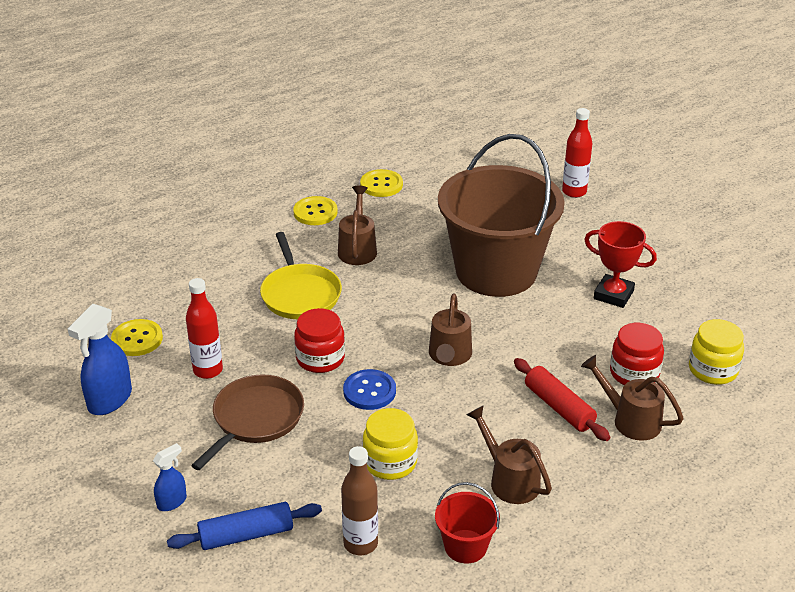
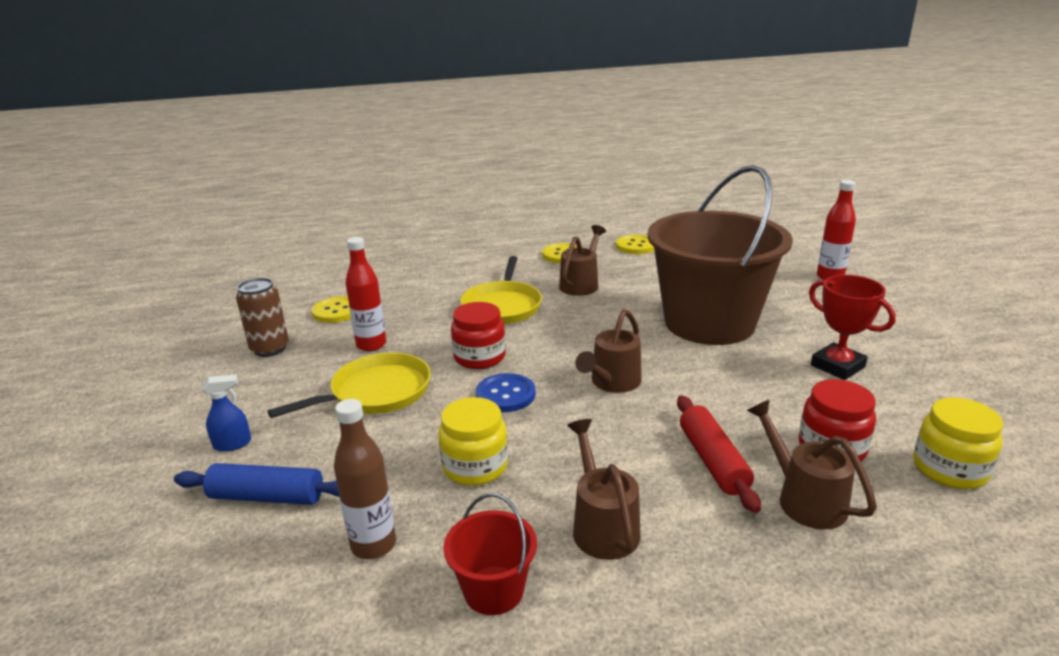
camera: 25 degrees right, 10 degrees down
(109, 400) = (270, 349): blue spray bottle -> brown can
(255, 419) = (376, 392): brown pan -> yellow pan

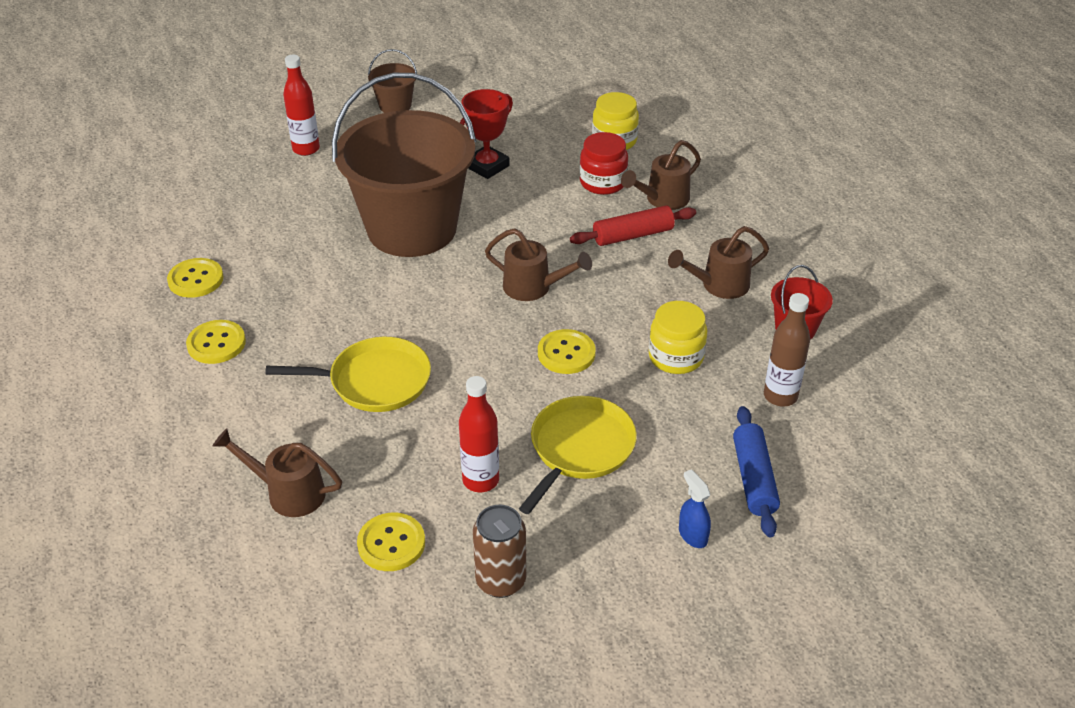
camera: 100 degrees left, 15 degrees up
(376, 392) = (579, 448): yellow pan -> yellow pan turned 75 degrees clockwise
(479, 357) = (498, 382): red jar -> none
(505, 395) = (566, 353): blue button -> yellow button
(581, 284) = (313, 320): brown watering can -> brown watering can (288, 492)
(939, 317) = (395, 106): none -> brown bucket

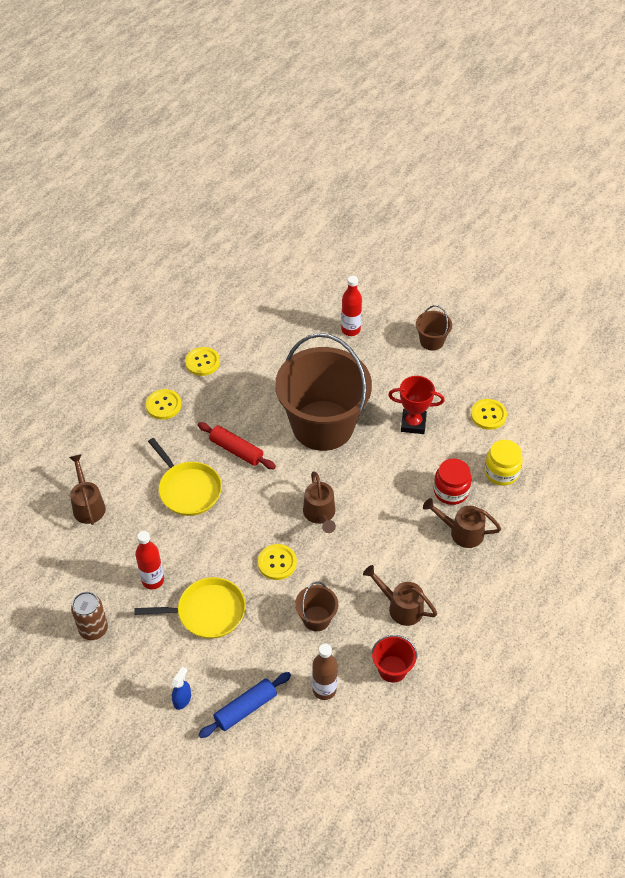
camera: 55 degrees right, 10 degrees up
(391, 543) = (85, 568): yellow button -> yellow button (488, 415)
(633, 235) = (411, 536): red rolling pin -> red rolling pin (236, 450)
(676, 357) = (316, 618): yellow jar -> brown bucket

